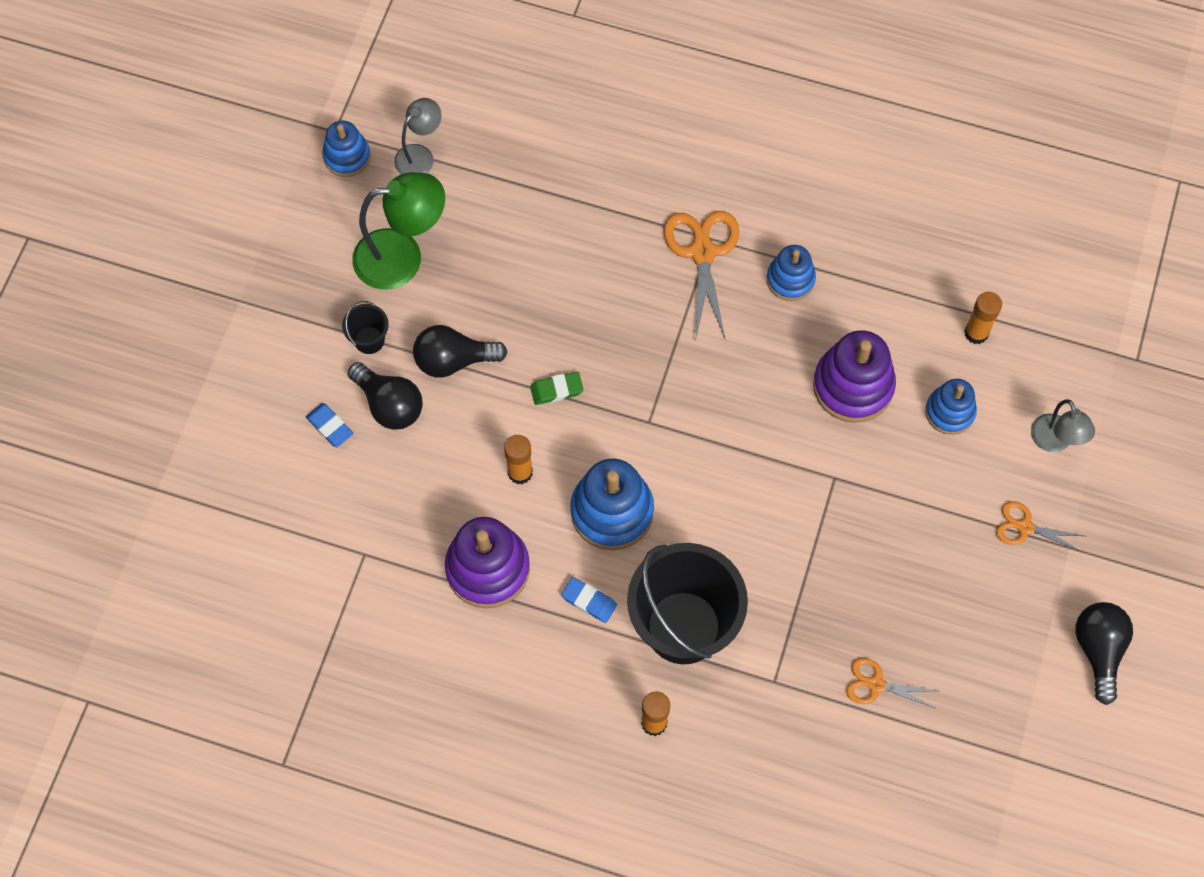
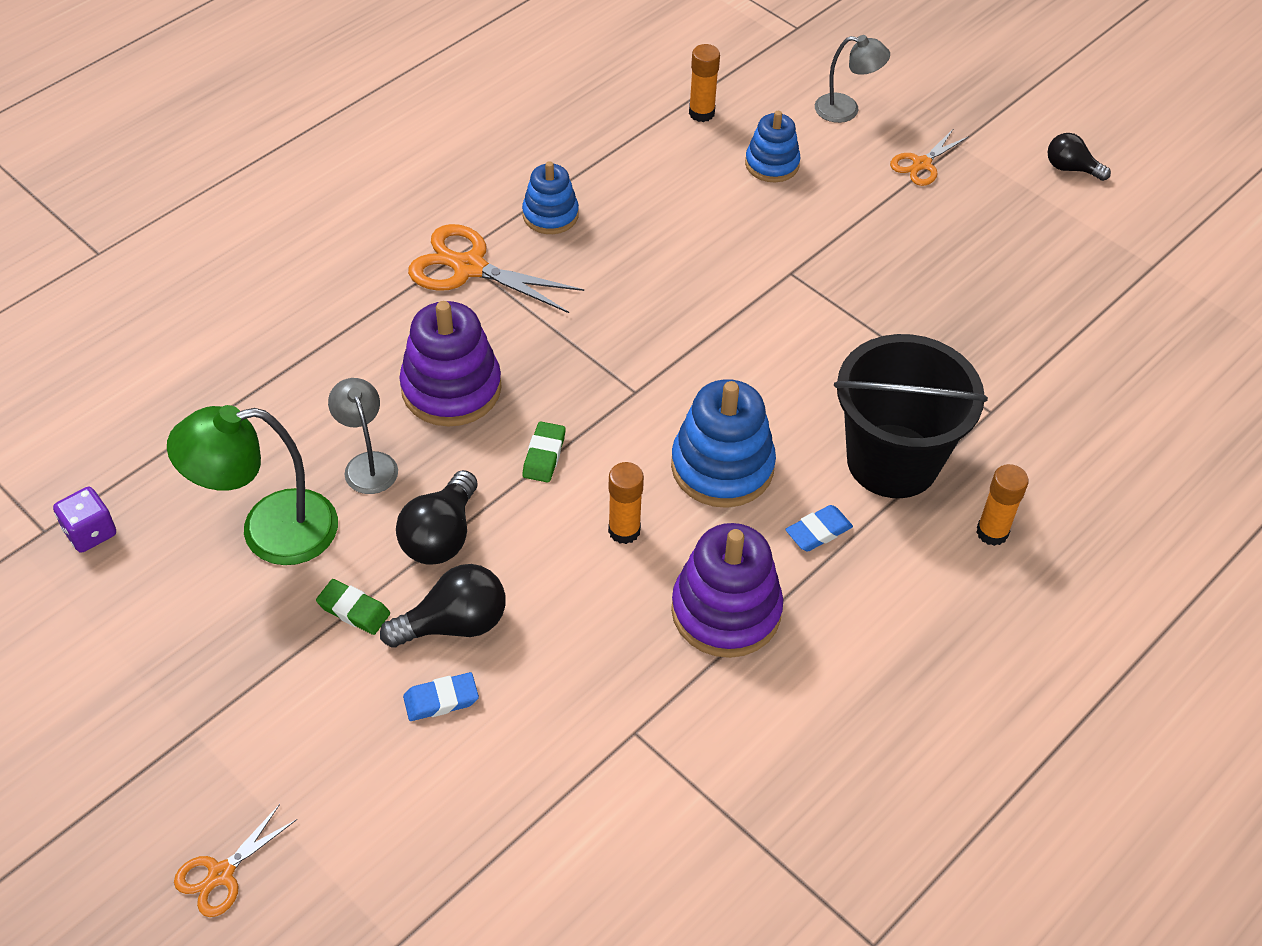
camera: 65 degrees left, 15 degrees down
(347, 157) = (90, 532): blue stacking toy -> purple dice
(369, 340) = (354, 610): black bucket -> green eraser
(402, 257) = (269, 531): green lamp -> green lamp turned 120 degrees counterclockwise
(420, 155) = (150, 460): grey lamp -> grey lamp (368, 464)
(853, 386) = (700, 218): purple stacking toy -> purple stacking toy (451, 388)
(876, 685) = (1032, 334): orange scissors -> orange scissors (221, 874)
(1098, 650) = (1071, 168): black light bulb -> black light bulb, size x0.65

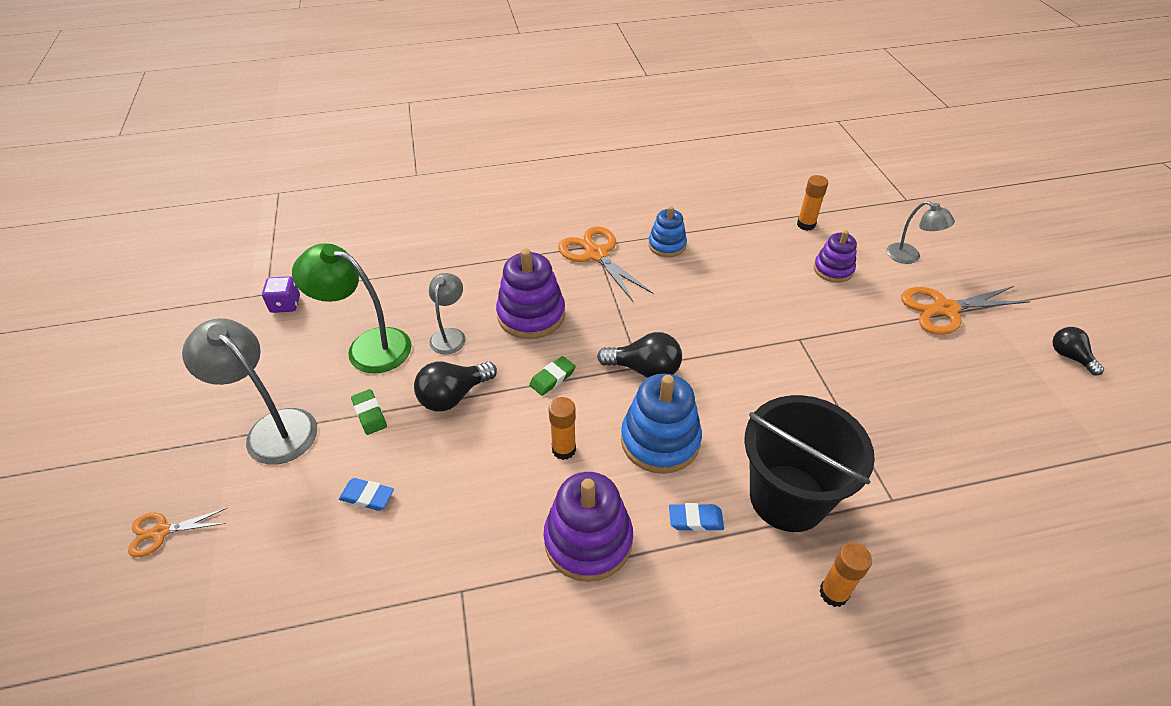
camera: 35 degrees right, 5 degrees down
(242, 690) = (273, 428): none -> grey lamp
(454, 624) = (415, 453): black light bulb -> black light bulb (644, 369)
(772, 164) = (833, 269): blue stacking toy -> purple stacking toy
(922, 164) = (945, 309): orange scissors -> orange scissors, size x1.74

